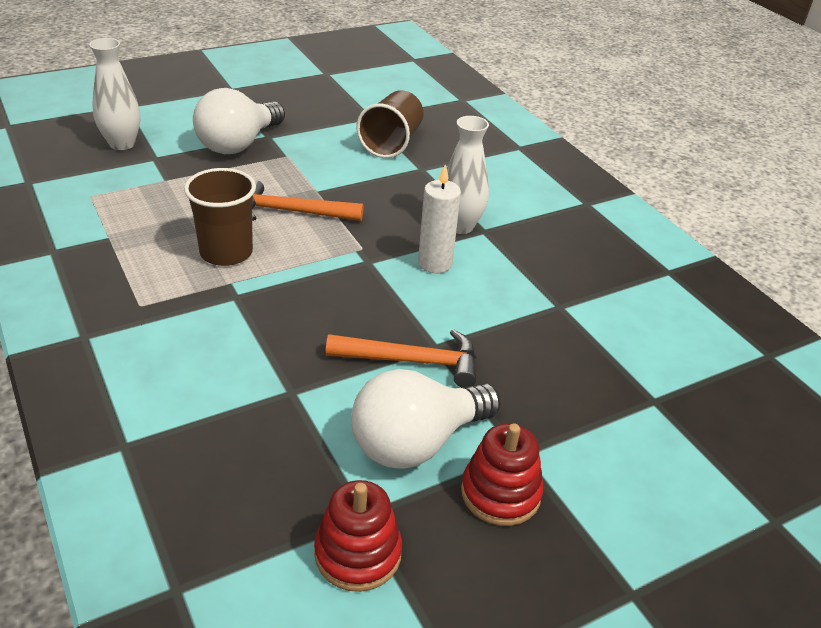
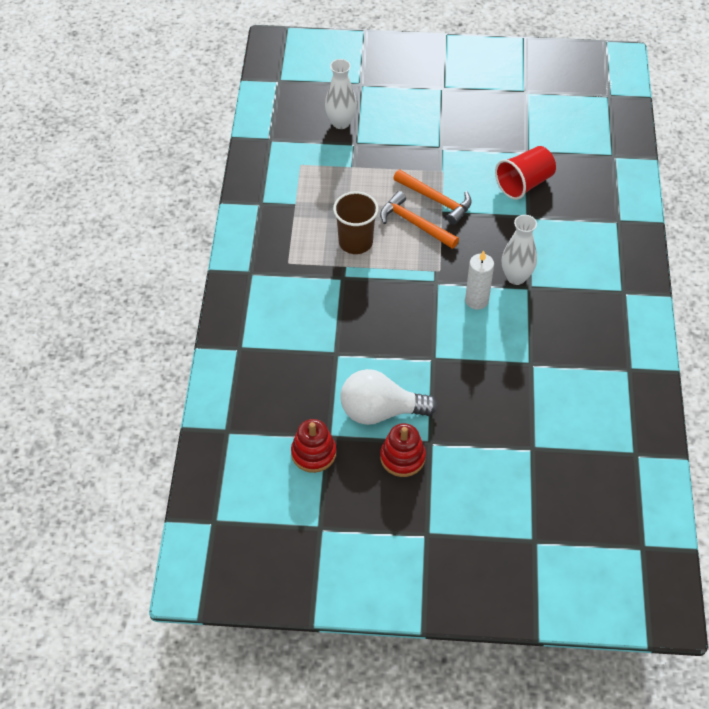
camera: 35 degrees right, 15 degrees up
(238, 144) = (416, 148): white light bulb -> none
(391, 143) = (524, 183): brown cup -> red cup
(412, 361) = (412, 363): orange hammer -> orange hammer (436, 200)

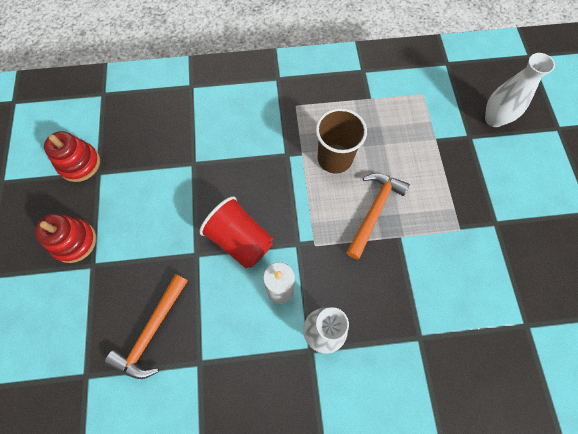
camera: 80 degrees right, 15 degrees up
(380, 411) = (128, 213): white light bulb -> none
(436, 200) = (414, 228): orange hammer -> orange hammer (151, 331)
(524, 183) = (472, 327): red cup -> red cup (240, 240)

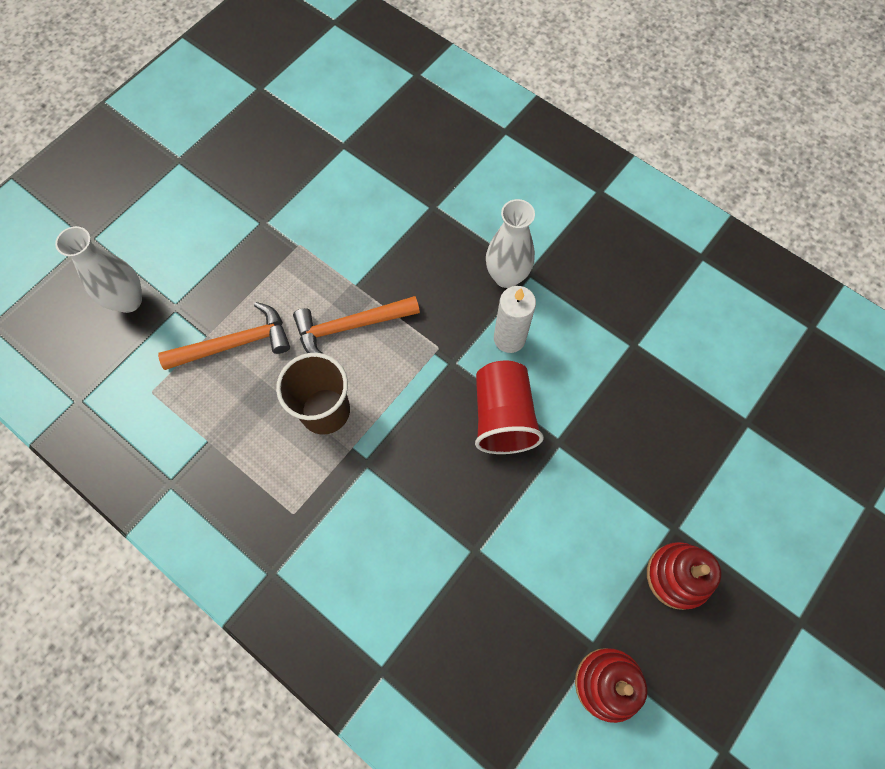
camera: 135 degrees left, 0 degrees up
(151, 331) = (658, 408): orange hammer -> orange hammer (235, 344)

